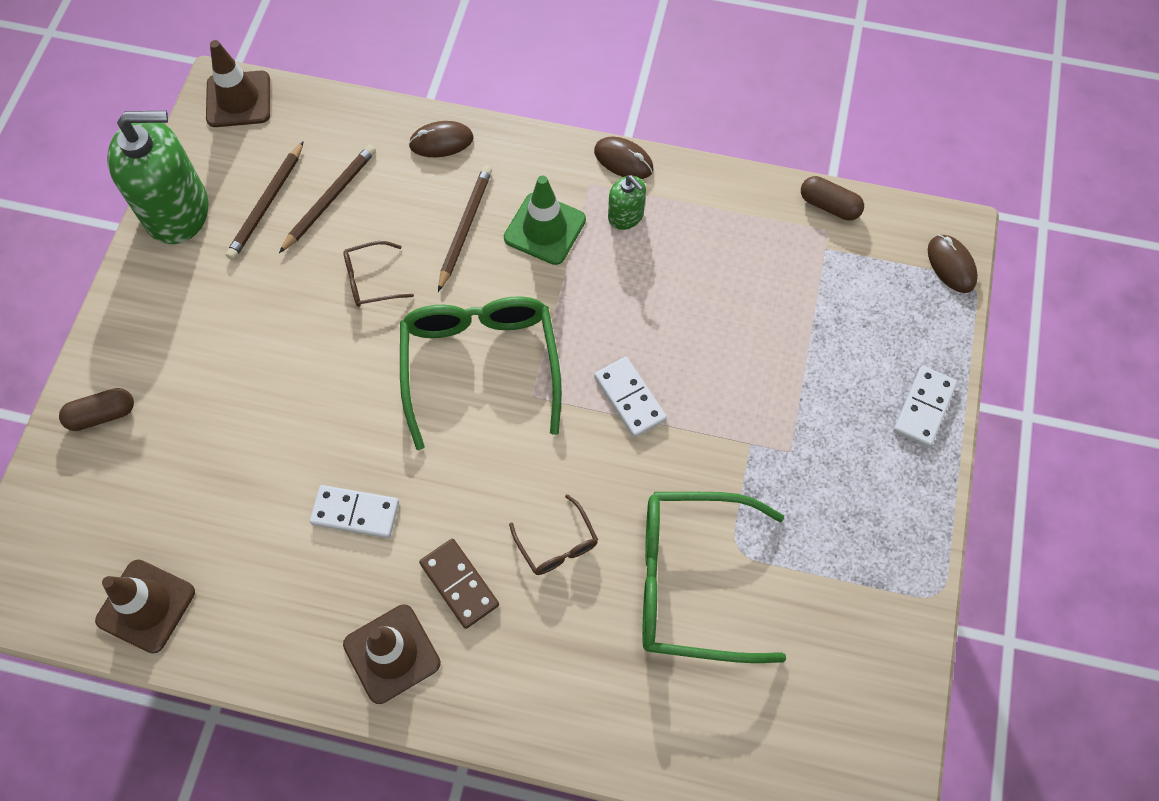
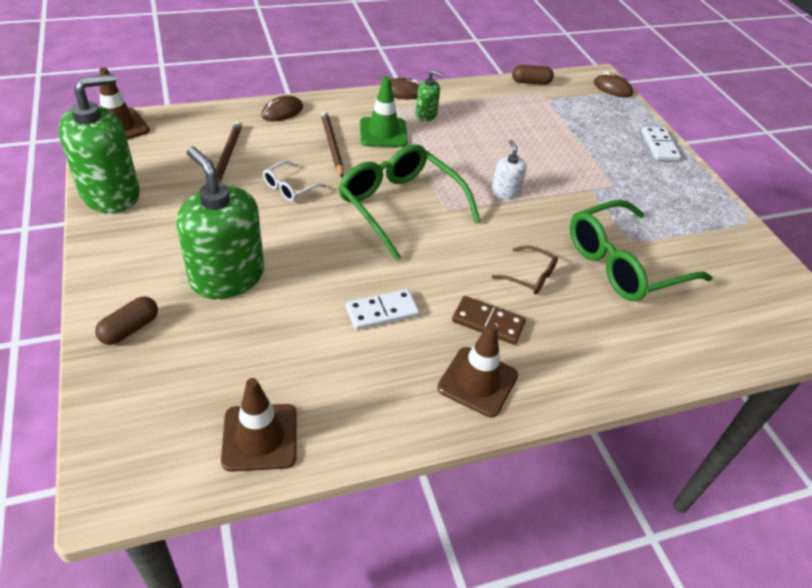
camera: 35 degrees left, 20 degrees down
(228, 388) = (227, 277): none -> green soap dispenser
(267, 203) = (181, 171): brown pencil -> none
(371, 280) = (289, 188): brown glasses -> white glasses
(629, 398) = (505, 192): white domino -> white soap dispenser

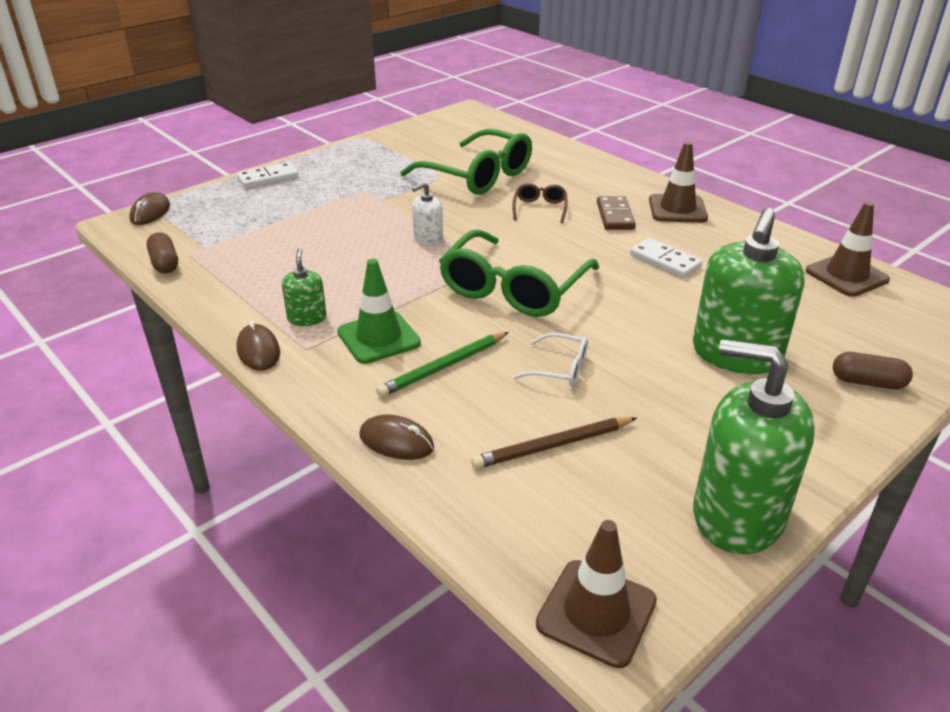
camera: 110 degrees left, 10 degrees down
(332, 146) = (443, 367): brown pencil -> green pencil

